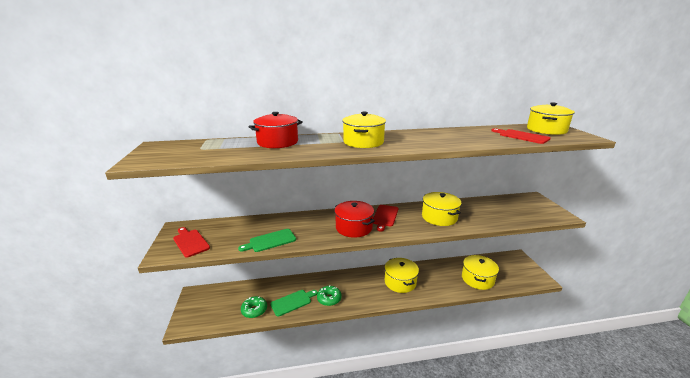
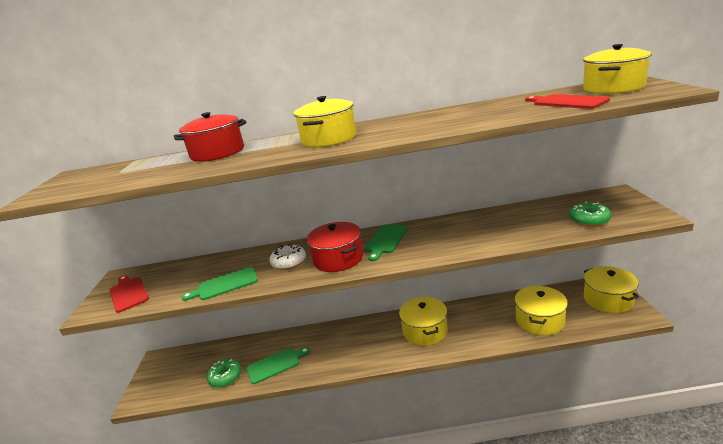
camera: 10 degrees right, 0 degrees up
(316, 227) = (289, 262): none -> white donut
(329, 299) = (323, 358): green donut -> green donut (589, 220)
(385, 216) = (385, 240): red cutting board -> green cutting board
(439, 217) = (463, 235): yellow pot -> yellow pot (608, 300)

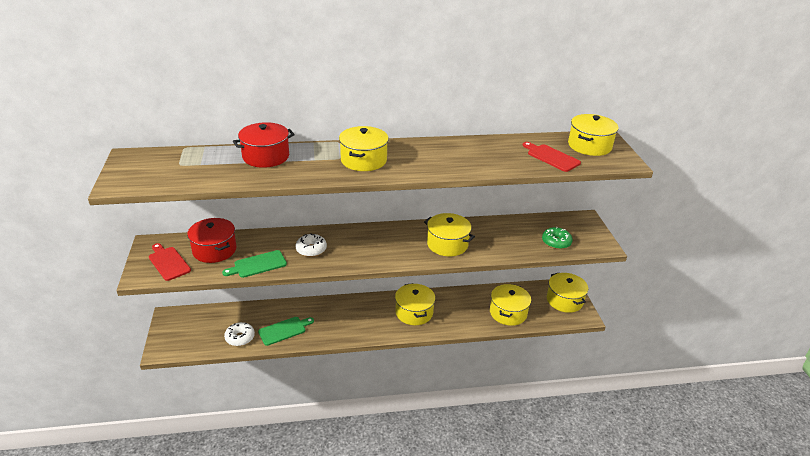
camera: 10 degrees left, 10 degrees up
(225, 377) = (240, 338): green donut -> white donut
(338, 259) = (354, 252): red pot -> red pot (214, 250)
(385, 240) = (394, 238): green cutting board -> none
(450, 238) = (447, 244): none -> yellow pot

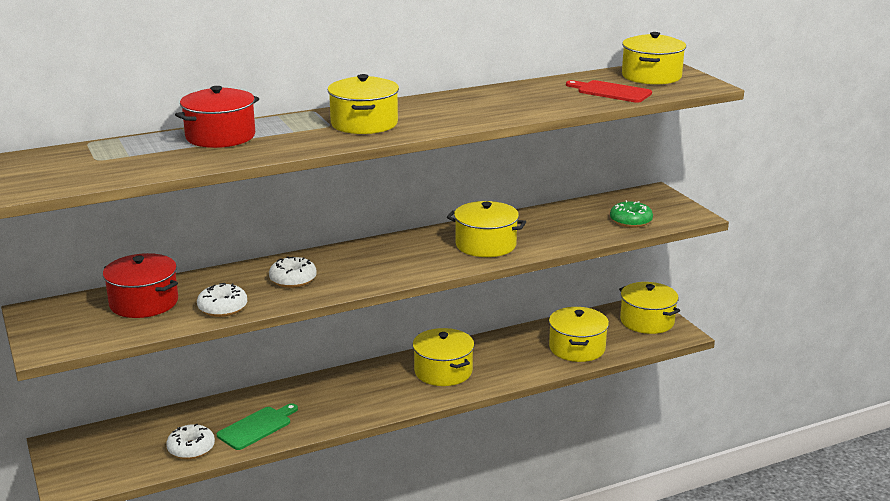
camera: 15 degrees left, 10 degrees down
(168, 262) = (79, 327): red cutting board -> none
(257, 265) = (222, 308): green cutting board -> white donut

